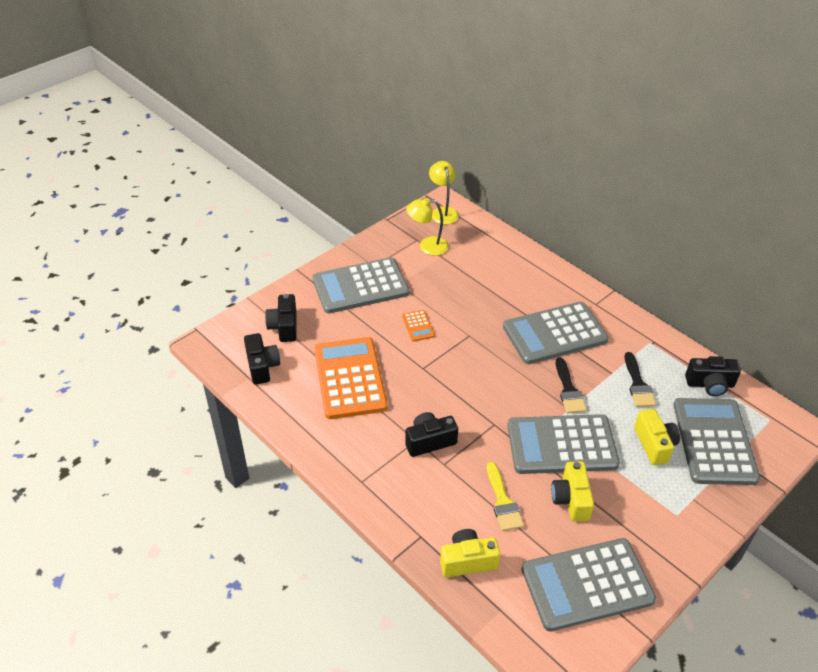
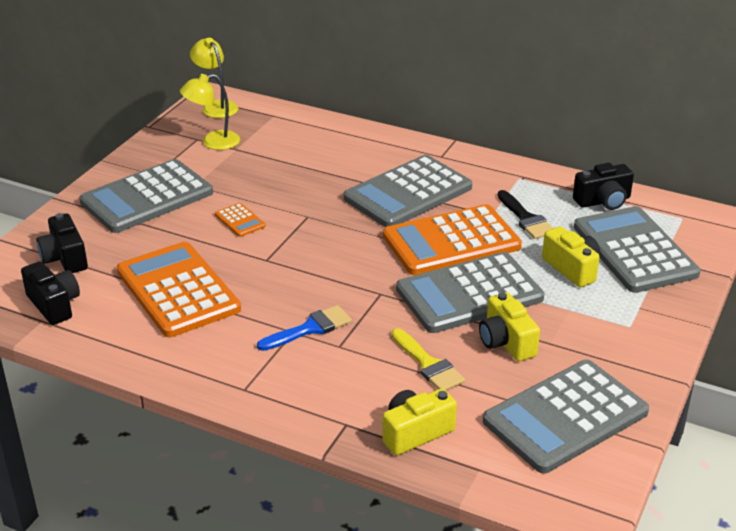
camera: 20 degrees left, 10 degrees down
(429, 441) = (310, 328): black camera -> blue brush
(569, 390) = (451, 241): black brush -> orange calculator

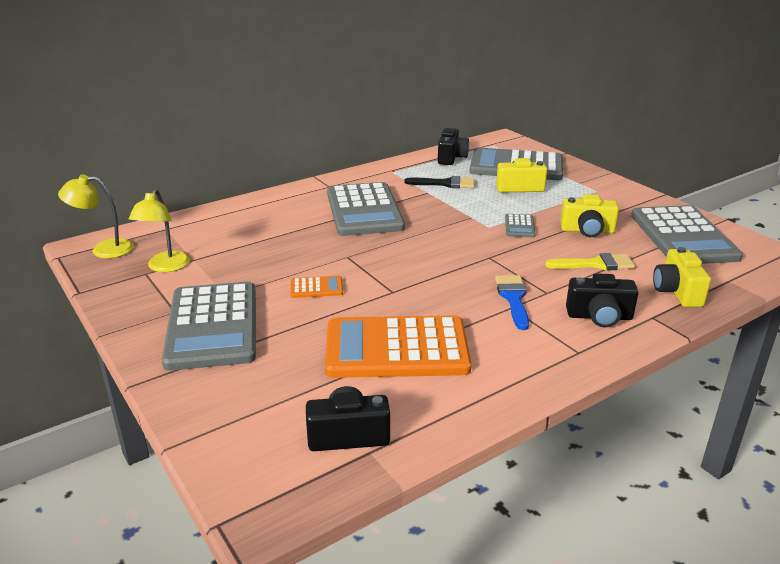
camera: 60 degrees left, 5 degrees down
(65, 258) = (264, 406): black camera -> black camera (599, 316)
(451, 241) = (447, 214): orange calculator -> none
(469, 294) = (519, 226): grey calculator -> grey calculator, size x0.42

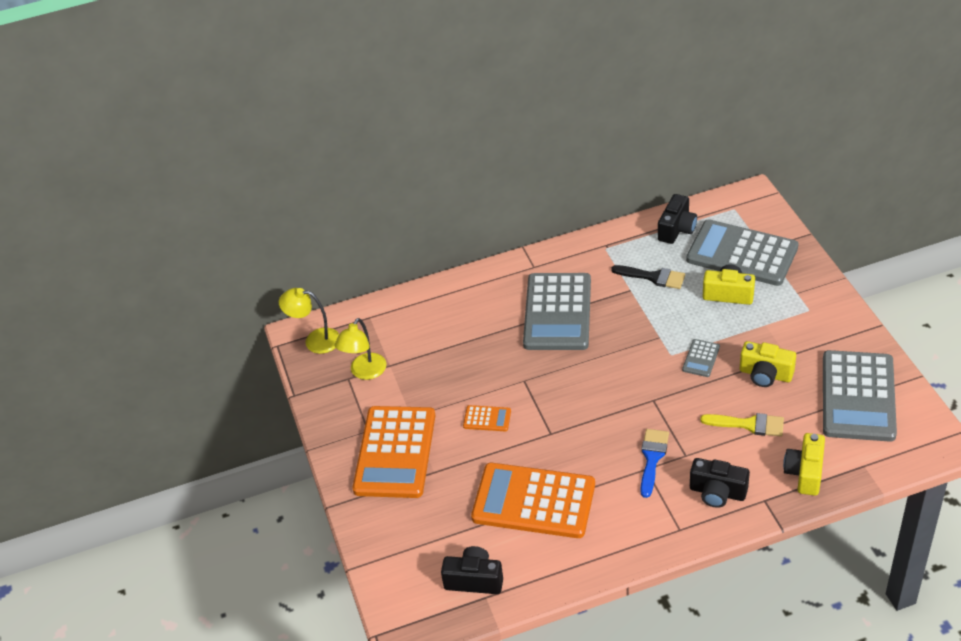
camera: 20 degrees right, 15 degrees up
(212, 326) = (395, 452): grey calculator -> orange calculator

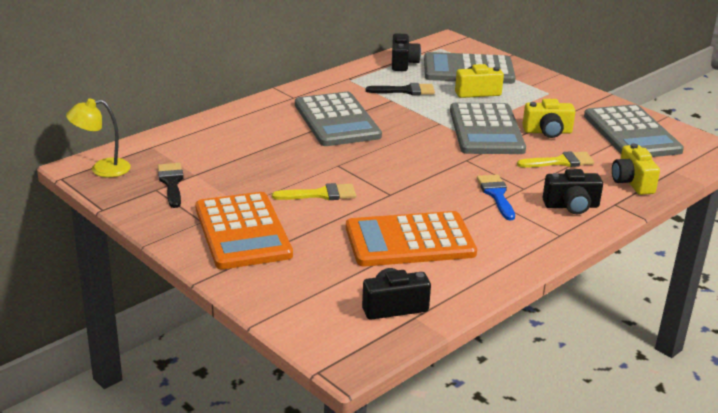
camera: 30 degrees left, 15 degrees down
(365, 372) = (171, 183): yellow lamp -> black brush
(487, 419) = (321, 194): orange calculator -> yellow brush
(701, 358) = (486, 130): grey calculator -> grey calculator, size x2.39

